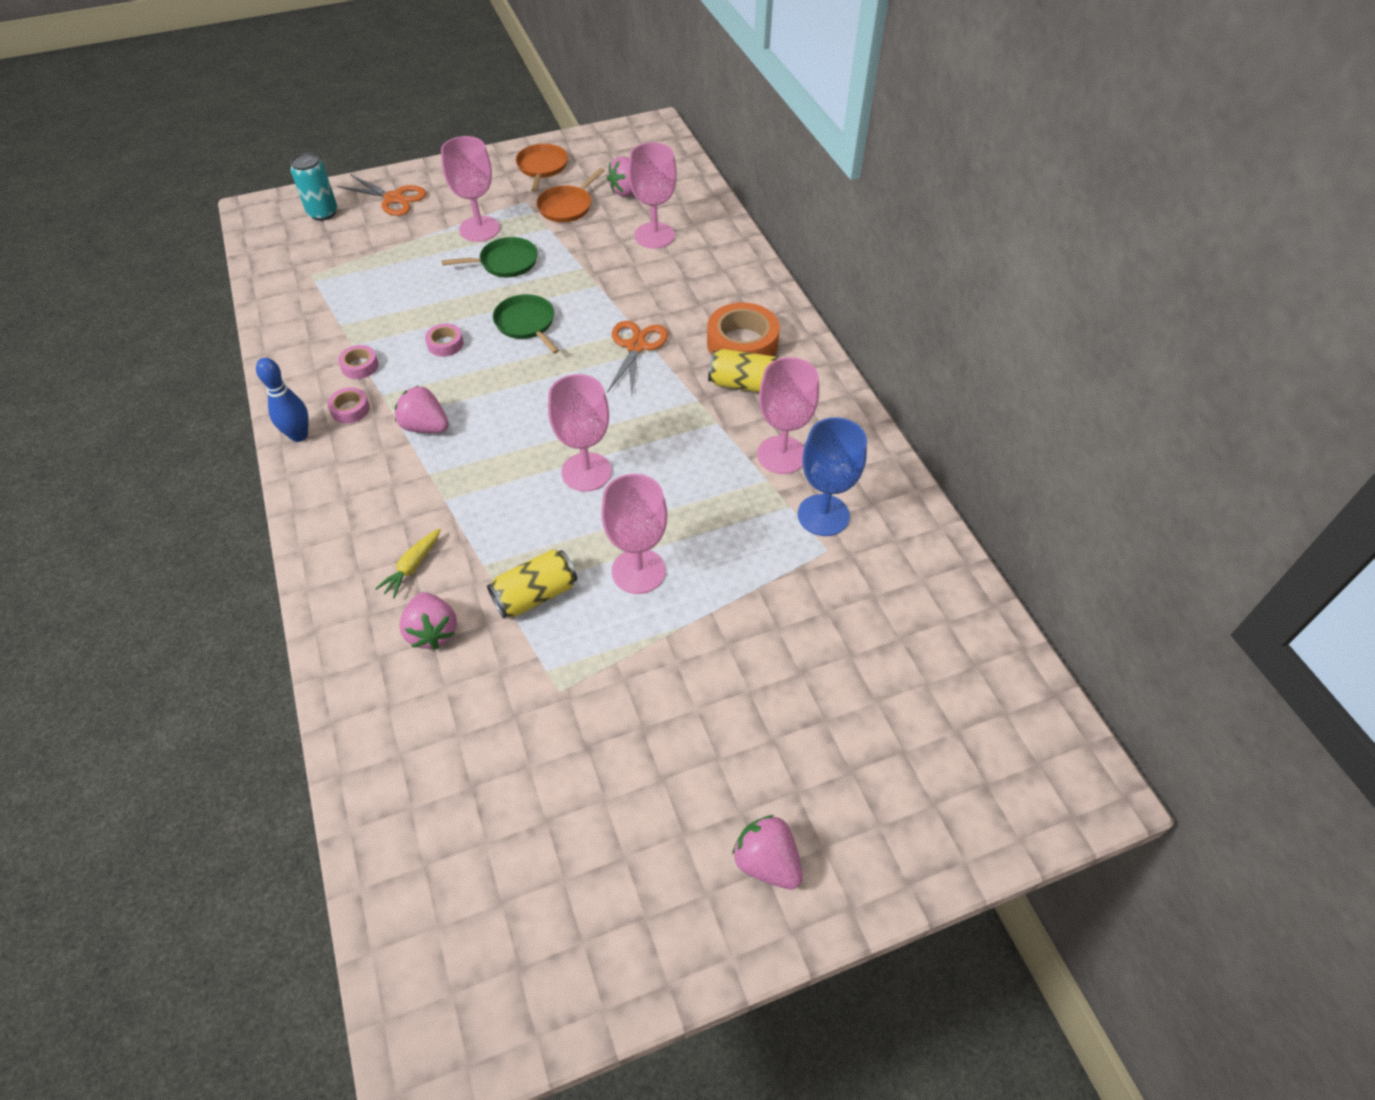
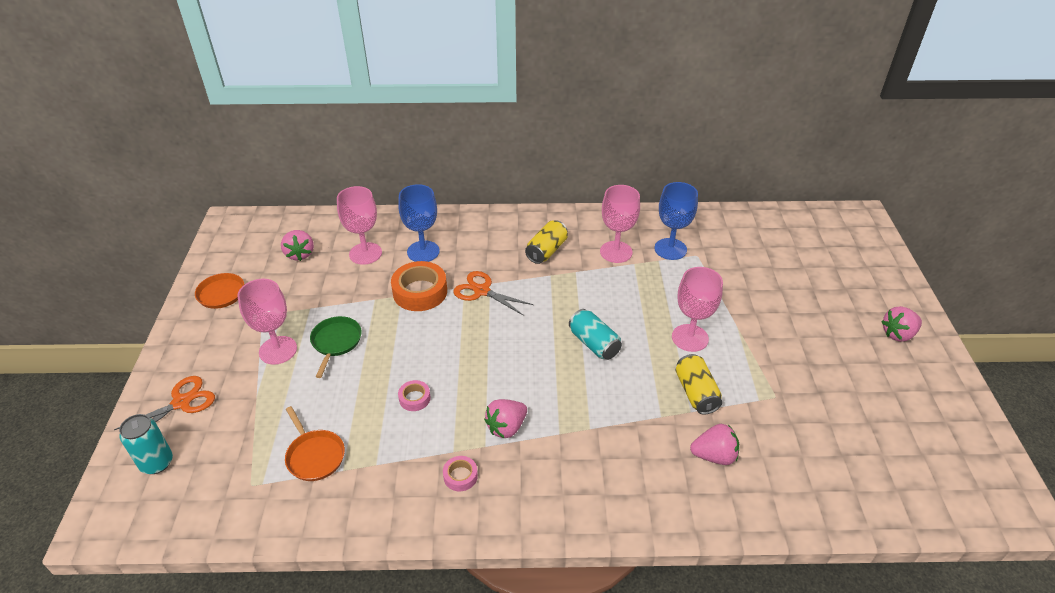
camera: 70 degrees left, 10 degrees down
(299, 435) = (475, 519): blue bowling pin -> none
(360, 366) = (408, 462): pink tape -> none
(412, 567) = (651, 459): yellow carrot -> none
(526, 324) = (420, 344): green pan -> none
(567, 206) = (291, 291): orange pan -> orange pan (314, 456)
(586, 472) = (594, 344): pink goblet -> turquoise can
(682, 278) = (423, 251): none -> blue goblet
(742, 344) = (508, 242): orange tape -> orange tape (420, 292)

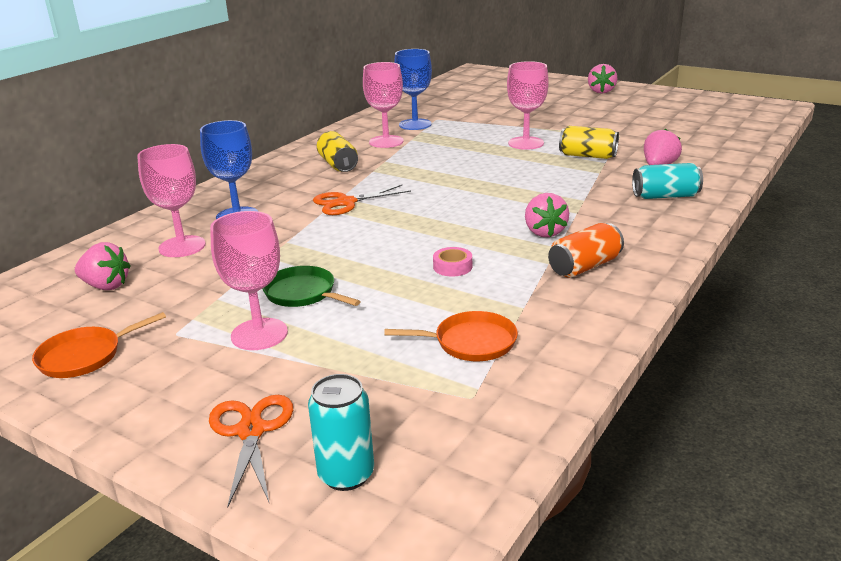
camera: 55 degrees left, 15 degrees down
(420, 292) = (297, 231): orange tape -> none
(460, 476) = (584, 266): pink tape -> orange can
(594, 344) = (486, 175): turquoise can -> turquoise can (665, 196)

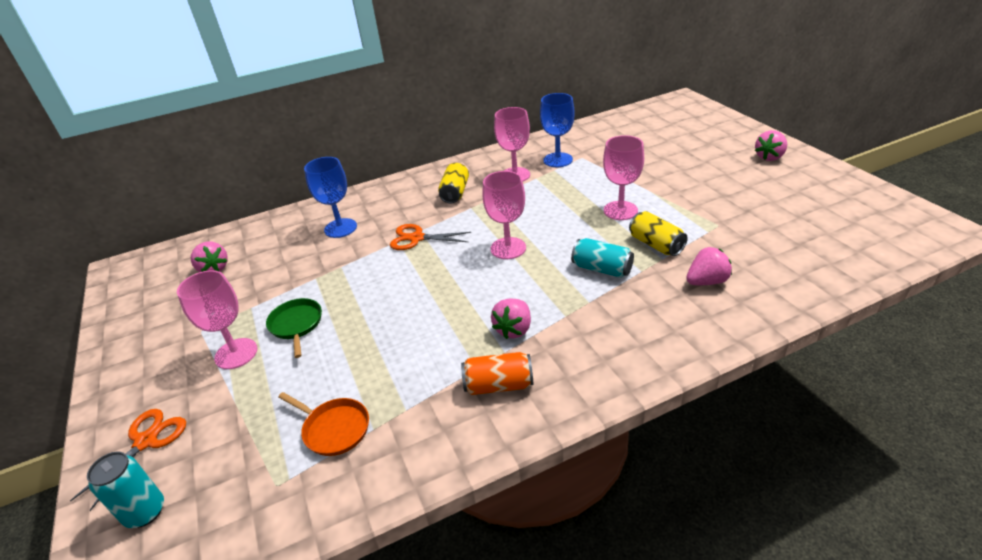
camera: 35 degrees right, 10 degrees up
(84, 356) = (146, 328): orange pan -> none
(182, 246) = (283, 247): pink goblet -> pink goblet (508, 248)
(452, 267) = (408, 340): pink tape -> none
(665, 196) = (666, 325): turquoise can -> turquoise can (602, 269)

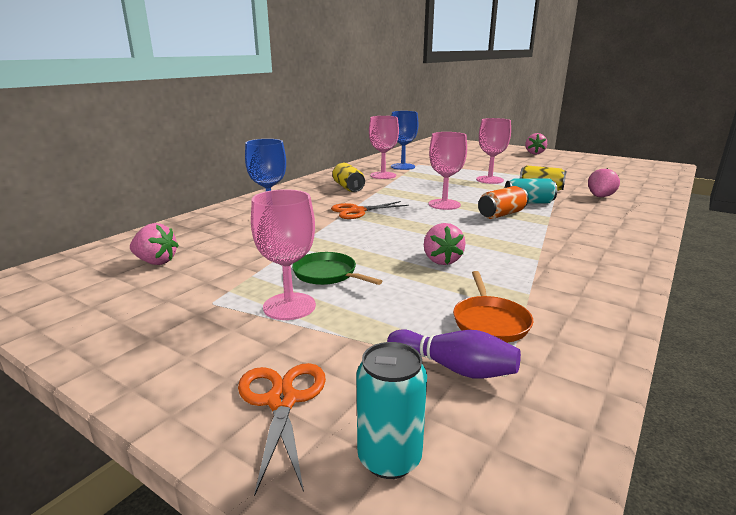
camera: 35 degrees left, 15 degrees down
(255, 462) = (454, 368): none -> purple bowling pin
(334, 429) = (490, 322): orange pan -> orange pan turned 90 degrees clockwise
(498, 385) = (571, 263): orange can -> orange can (501, 214)
(514, 329) = (526, 237): pink strawberry -> pink strawberry (441, 260)

